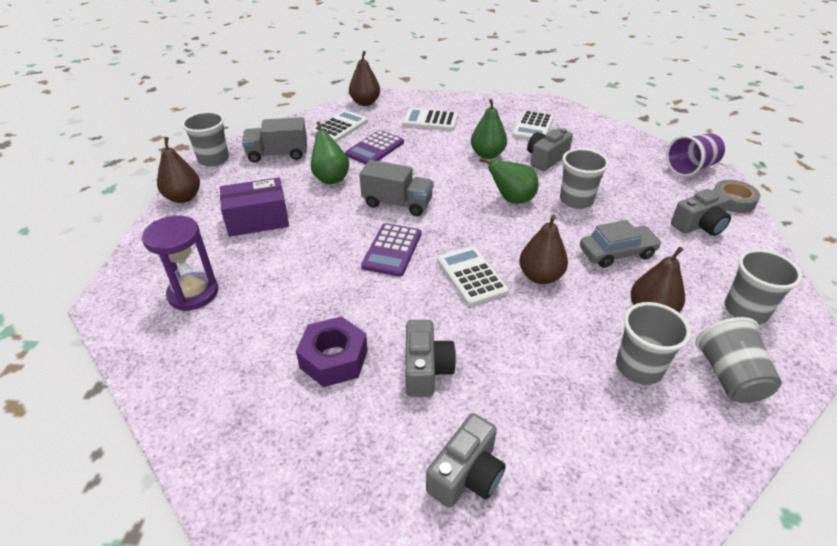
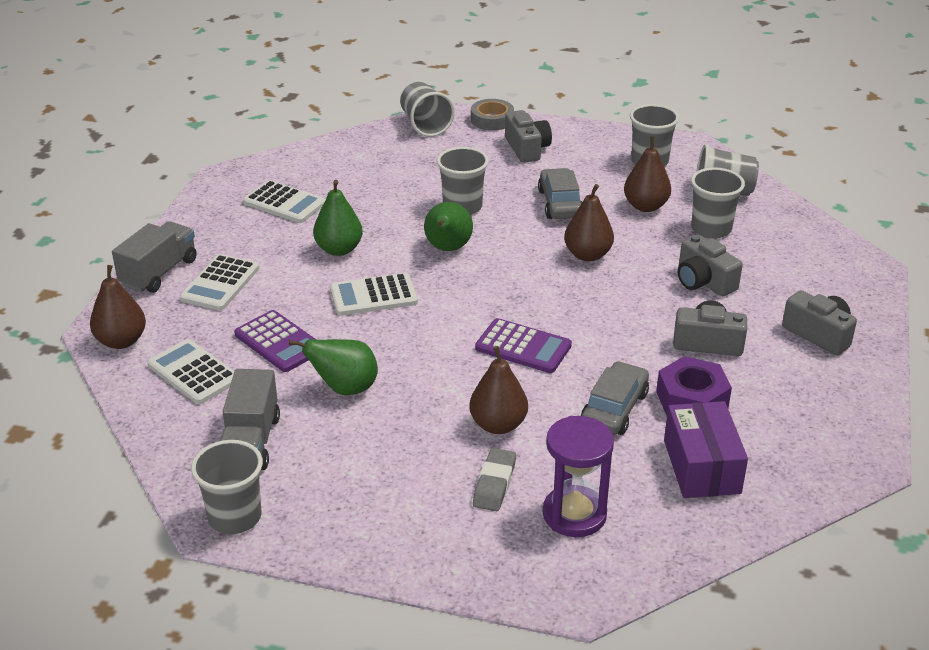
camera: 80 degrees left, 5 degrees down
(183, 197) = (343, 544): brown pear -> brown pear (498, 425)
(231, 251) = (494, 483): none -> grey eraser
(257, 220) = (428, 460): purple box -> purple box (701, 466)
(318, 307) = (614, 409): none -> grey car
(397, 203) = (427, 334): grey truck -> grey truck (159, 272)
(471, 276) = (579, 297): white calculator -> white calculator (373, 296)
(546, 159) = (367, 209): grey camera -> grey camera (703, 281)
(691, 168) = (425, 125): purple cup -> grey cup

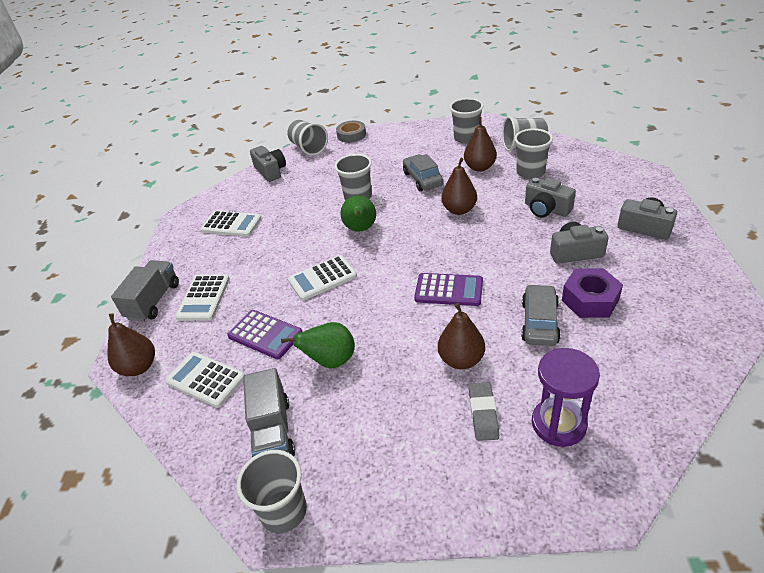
camera: 10 degrees left, 5 degrees up
(339, 249) = (283, 249): green pear -> none
(527, 148) = (383, 148): grey camera -> grey camera (271, 171)
(701, 466) = (629, 353): purple box -> none

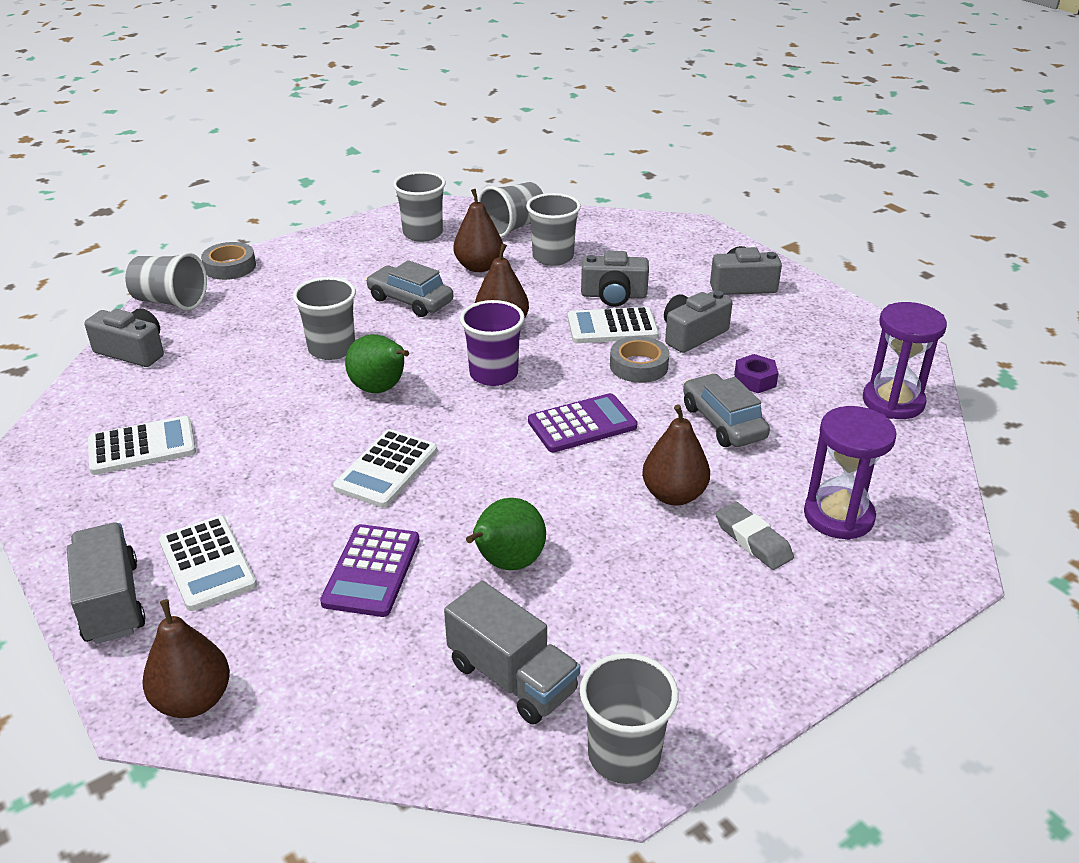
camera: 40 degrees left, 5 degrees down
(205, 380) = (336, 665): white calculator -> white calculator (612, 327)
(265, 334) = (372, 571): purple calculator -> purple calculator turned 105 degrees clockwise
(427, 240) = (493, 374): none -> purple cup
(519, 263) = (638, 366): none -> grey tape
(590, 300) = (755, 380): purple nut -> purple nut, size x0.60
(685, 355) = (893, 402): none -> purple hourglass

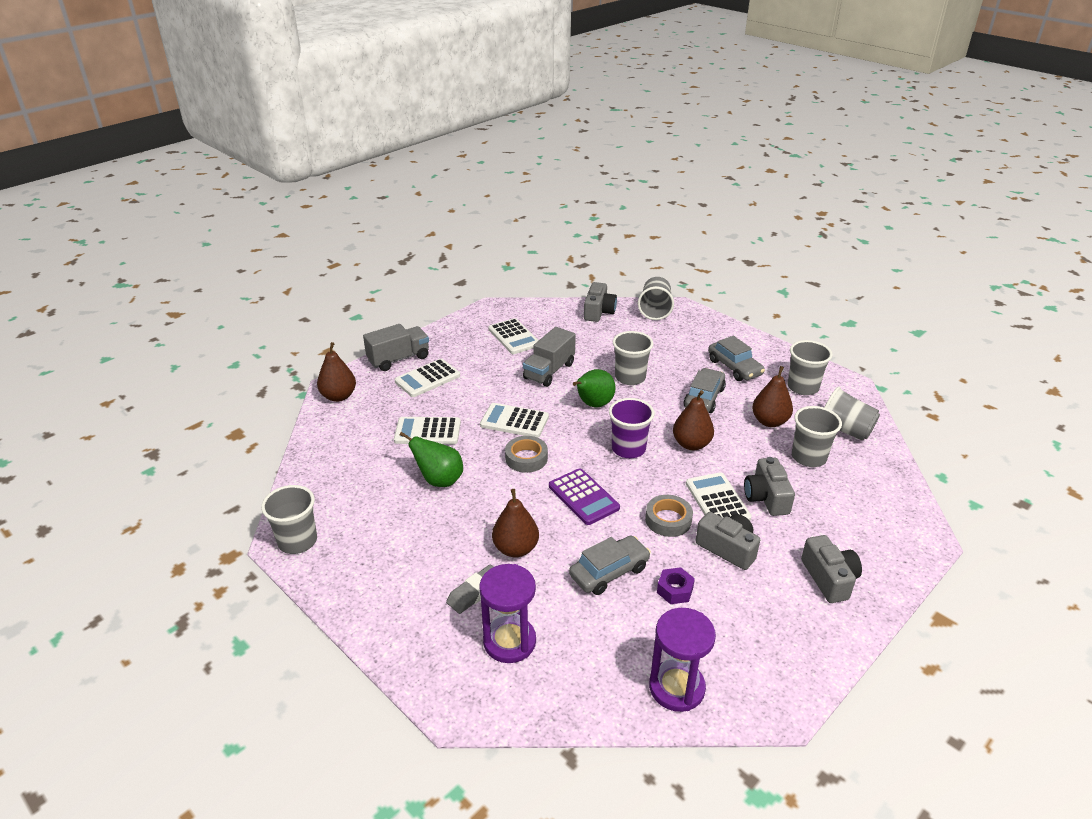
camera: 80 degrees right, 0 degrees up
(230, 267) = (706, 320): grey tape -> grey tape (526, 458)
(356, 268) = (734, 367): none -> grey car
(372, 571) = (427, 432): purple calculator -> white calculator
(512, 678) = (351, 493): grey truck -> grey truck (549, 371)

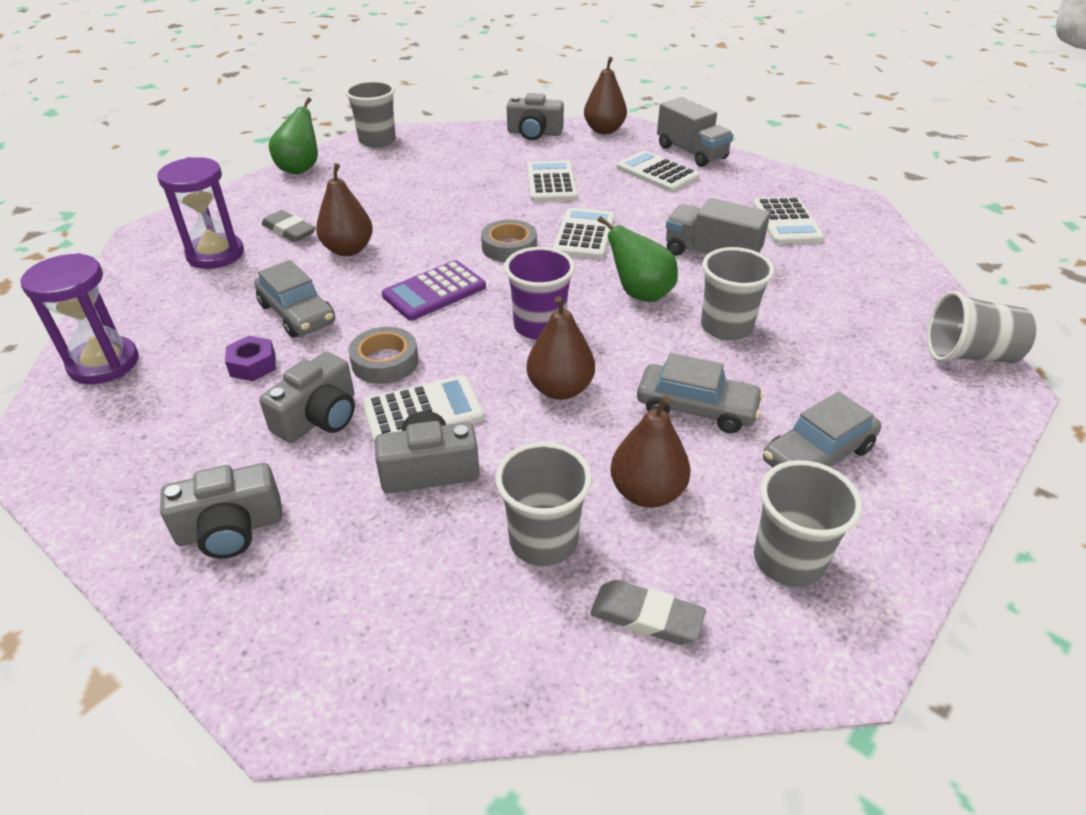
camera: 85 degrees right, 5 degrees up
(439, 480) = (465, 197): green pear -> green pear (300, 168)
(514, 337) = (786, 222): white calculator -> white calculator turned 60 degrees counterclockwise
(598, 312) = (914, 292): grey camera -> grey camera (534, 133)
(844, 430) = (646, 617): grey cup -> grey eraser

